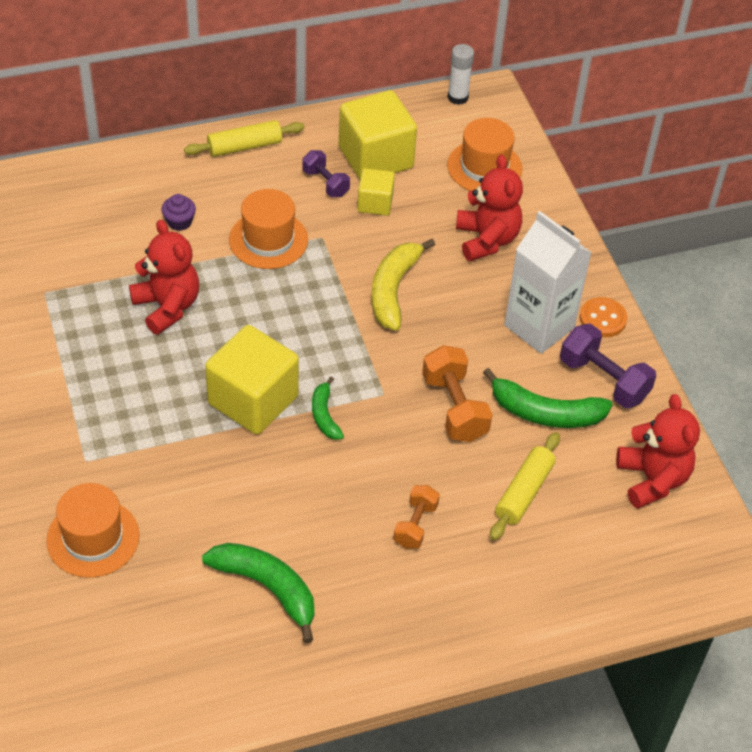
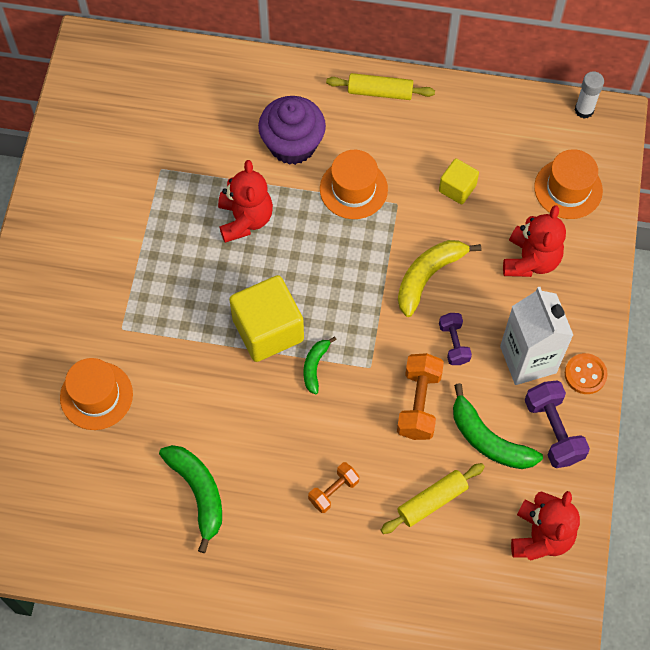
camera: 30 degrees right, 15 degrees up
(179, 222) = (292, 144): purple cupcake -> purple cupcake, size x2.27
(325, 183) = (427, 153): purple dumbbell -> purple dumbbell (454, 343)
(375, 158) = (481, 144): yellow cube -> none

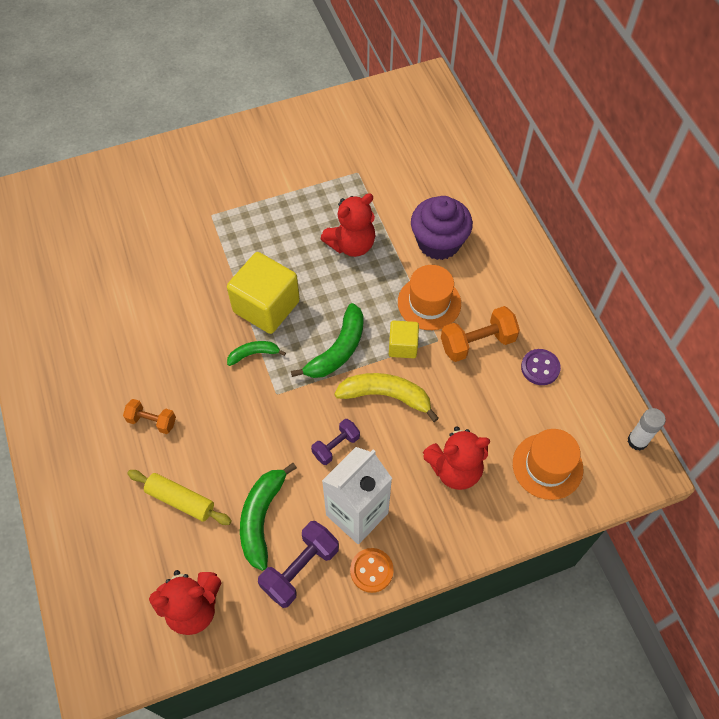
camera: 60 degrees right, 5 degrees down
(96, 395) = (148, 227): orange hat -> none
(198, 493) = (103, 329): green banana -> green banana (338, 350)
(380, 92) = (531, 277): yellow rolling pin -> none
(419, 403) = (264, 446): orange dumbbell -> orange dumbbell (477, 343)
(457, 188) = (484, 377): yellow cube -> yellow cube (403, 346)
(474, 140) = (540, 368): none -> purple button

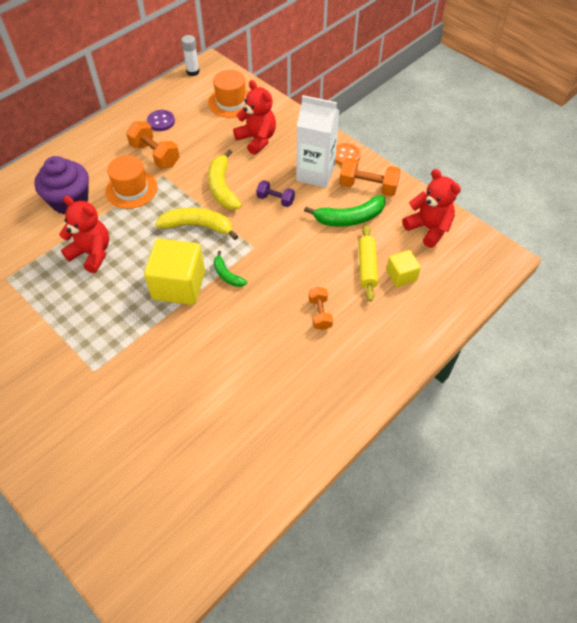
camera: 115 degrees left, 5 degrees down
(300, 569) = (368, 187): purple dumbbell -> orange dumbbell
(338, 350) = (198, 226): green banana -> yellow banana
(403, 346) = (177, 192): yellow cube -> yellow cube (401, 275)

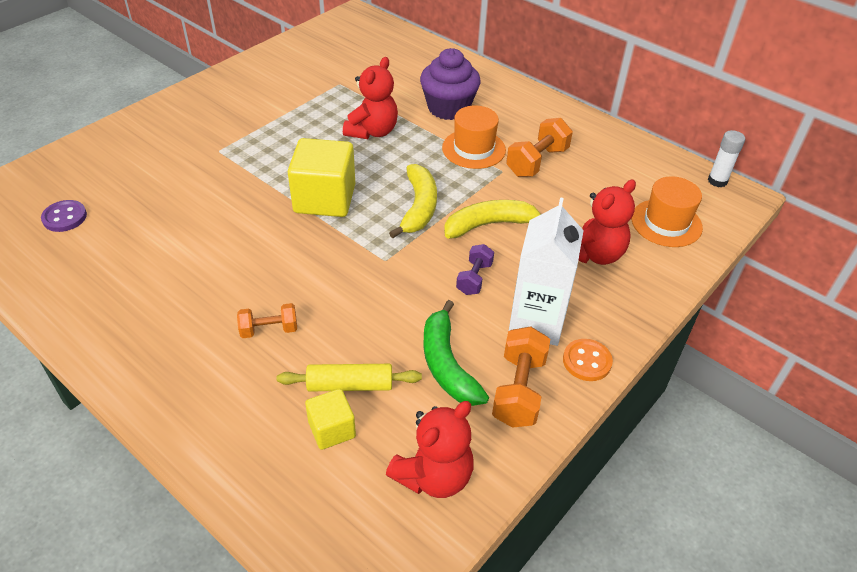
camera: 85 degrees right, 10 degrees down
(161, 121) = (601, 161): purple button -> purple button (64, 217)
(227, 275) = (339, 238): green banana -> none

